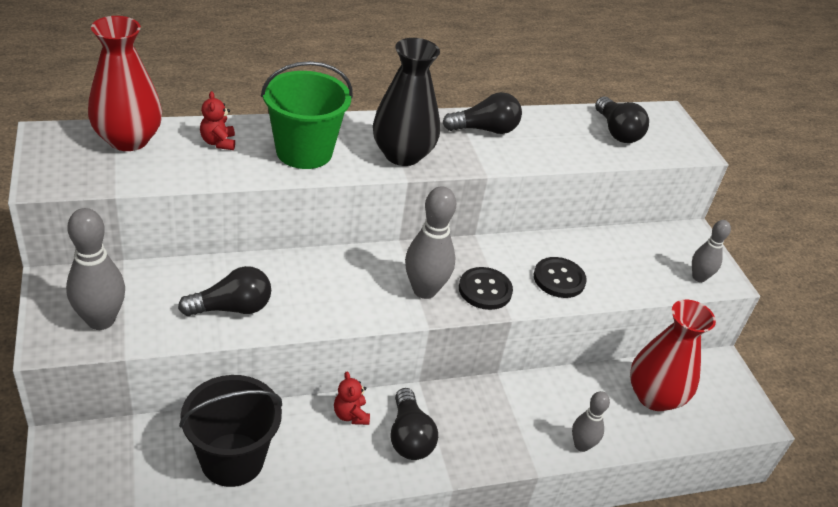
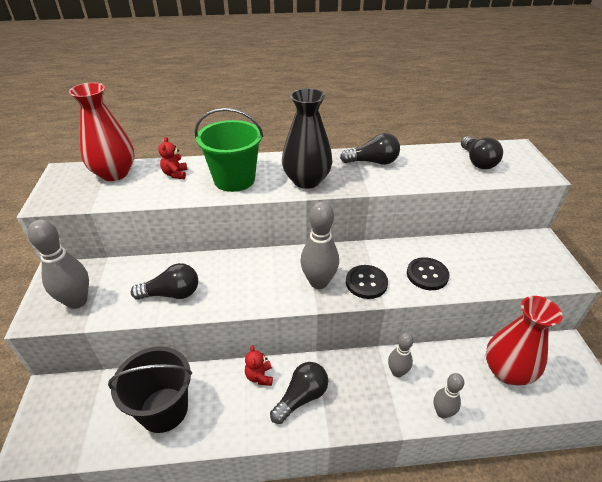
camera: 15 degrees right, 0 degrees up
(409, 437) = (301, 397): black light bulb -> black light bulb turned 135 degrees counterclockwise
(699, 277) = (546, 275): grey bowling pin -> grey bowling pin (397, 372)

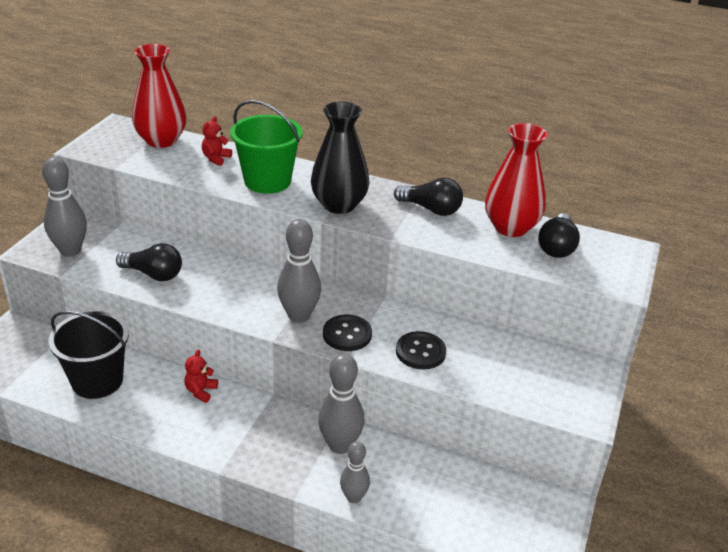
camera: 25 degrees right, 5 degrees down
(301, 397) = (226, 424): black light bulb -> none
(397, 372) = (340, 445): grey bowling pin -> grey bowling pin, size x1.62
(507, 371) = (462, 496): red vase -> red vase (510, 227)

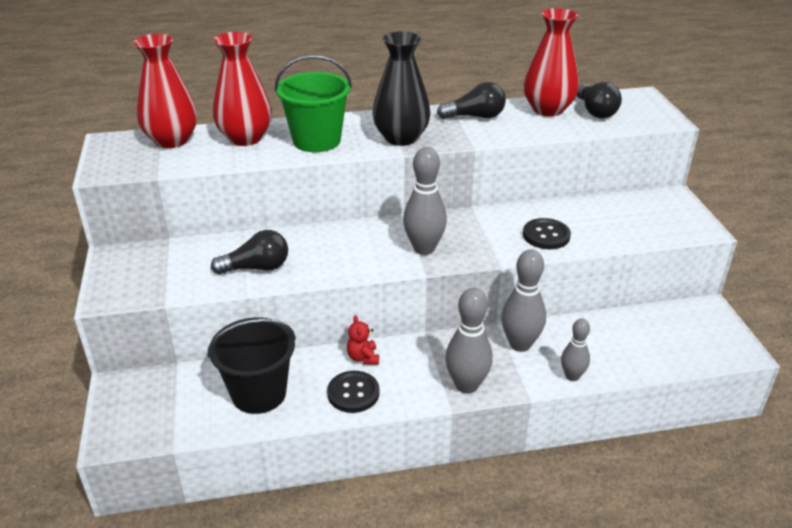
camera: 30 degrees left, 0 degrees up
(70, 250) = (147, 280): grey bowling pin -> grey bowling pin (466, 385)
(216, 158) = (245, 138): red teddy bear -> red vase
(347, 334) = (478, 246): black button -> black button (353, 393)

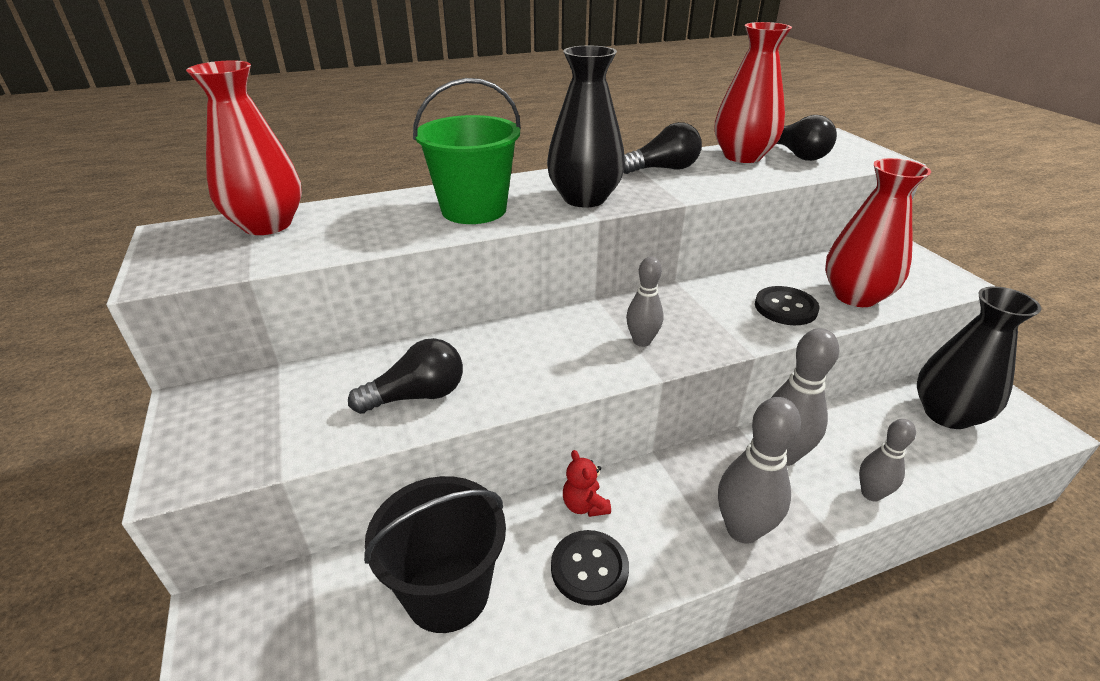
camera: 10 degrees left, 0 degrees up
(245, 138) = (374, 214): red vase -> red vase (855, 296)
(424, 248) = (642, 341): grey bowling pin -> grey bowling pin, size x0.62
(667, 332) = (947, 414): none -> black vase

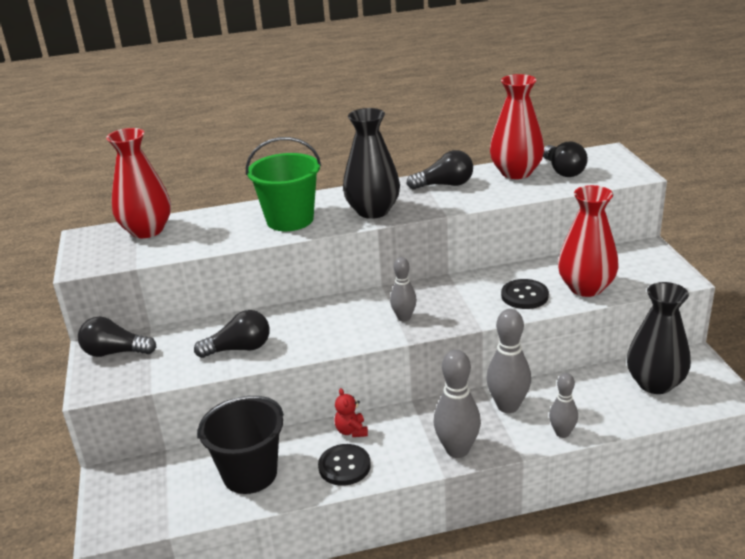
camera: 10 degrees right, 5 degrees down
(222, 408) = (115, 352): none -> black light bulb

